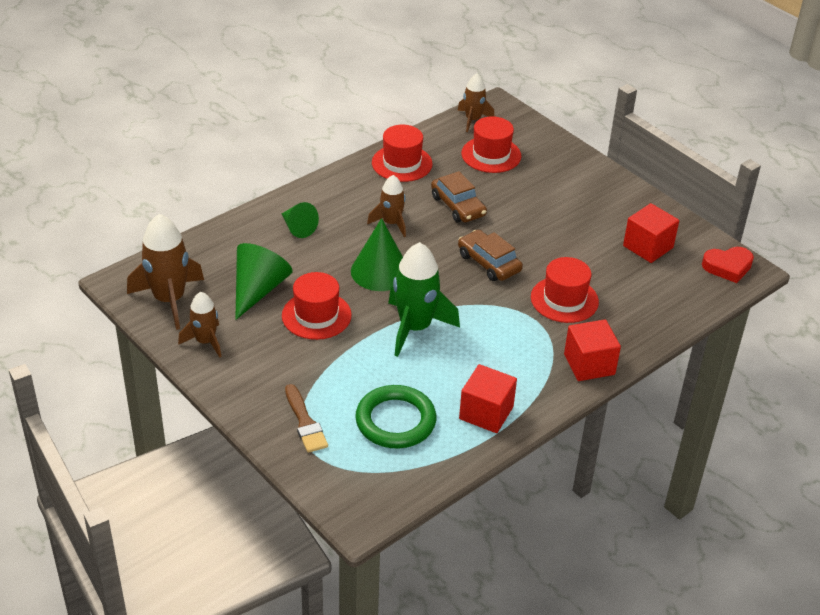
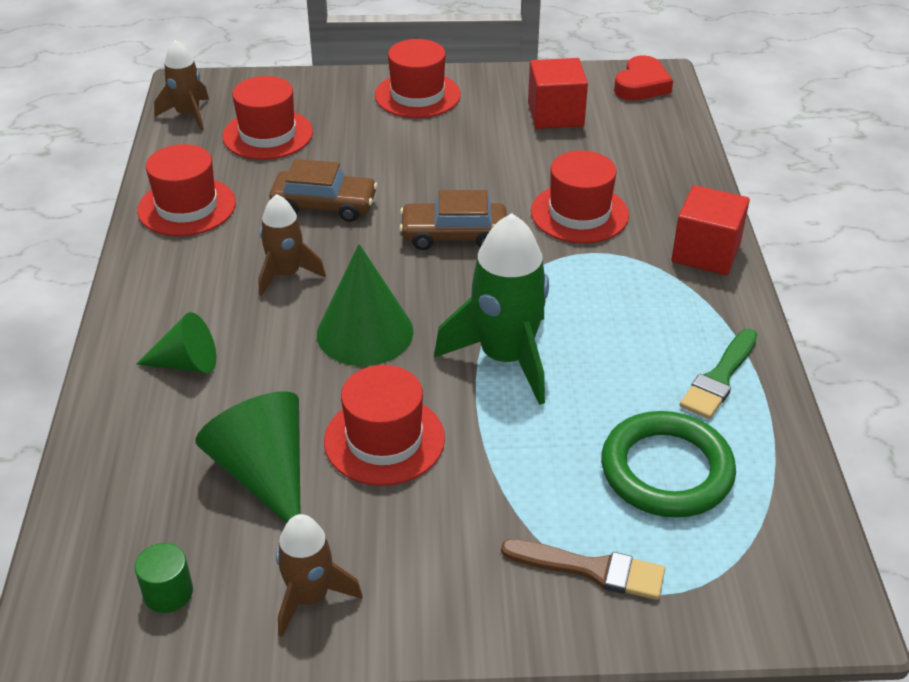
camera: 50 degrees left, 0 degrees up
(169, 300) = (168, 593): brown rocket -> green cylinder
(486, 413) = (719, 378): red cube -> green brush
(596, 186) = (417, 95): none -> red hat

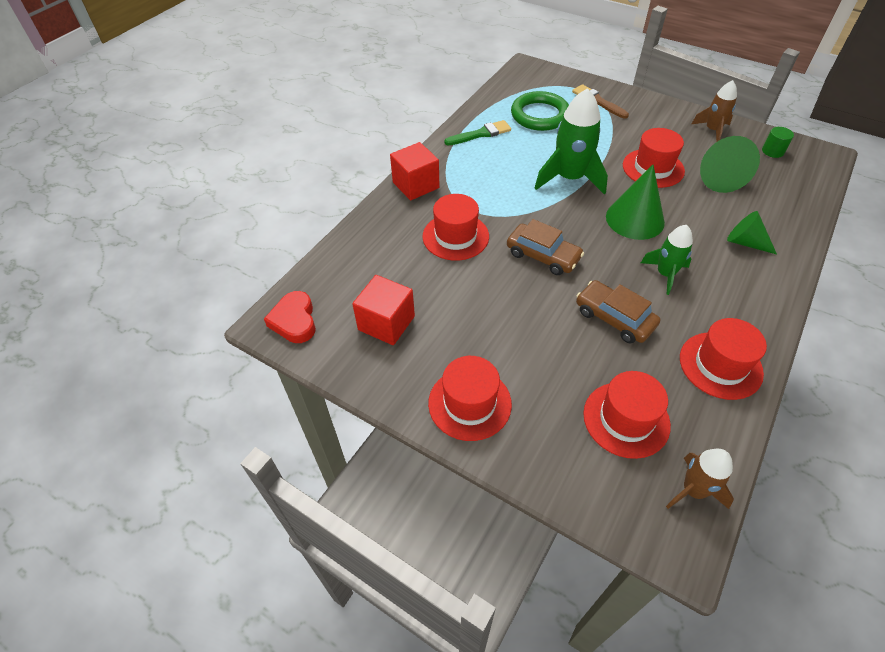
camera: 145 degrees left, 10 degrees up
(286, 274) = (665, 274): brown rocket -> green rocket
(641, 85) = (294, 321): red heart -> red heart turned 75 degrees counterclockwise

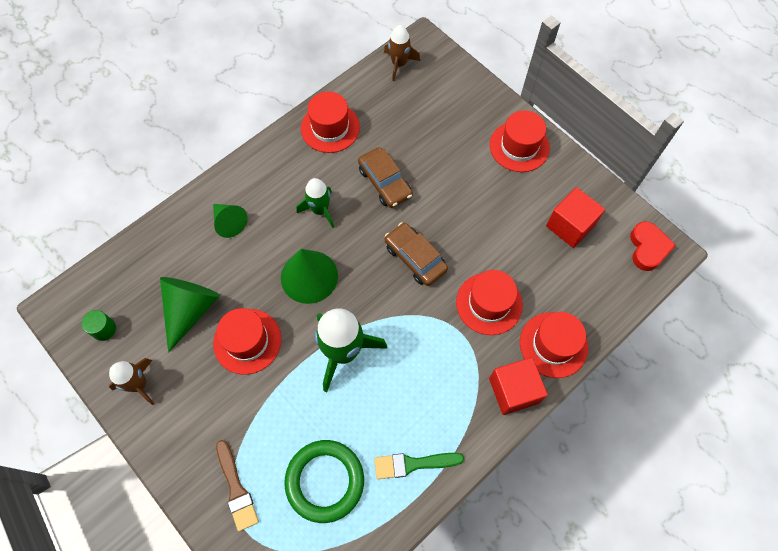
camera: 165 degrees left, 15 degrees up
(626, 419) = (417, 110): red hat -> red hat (553, 344)

